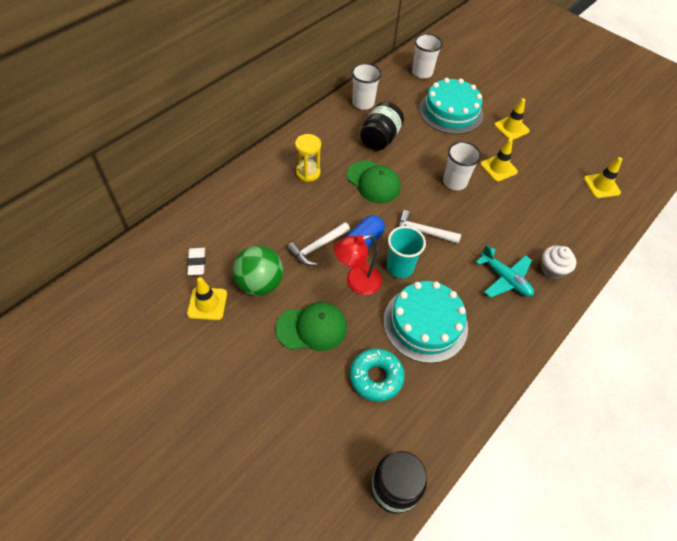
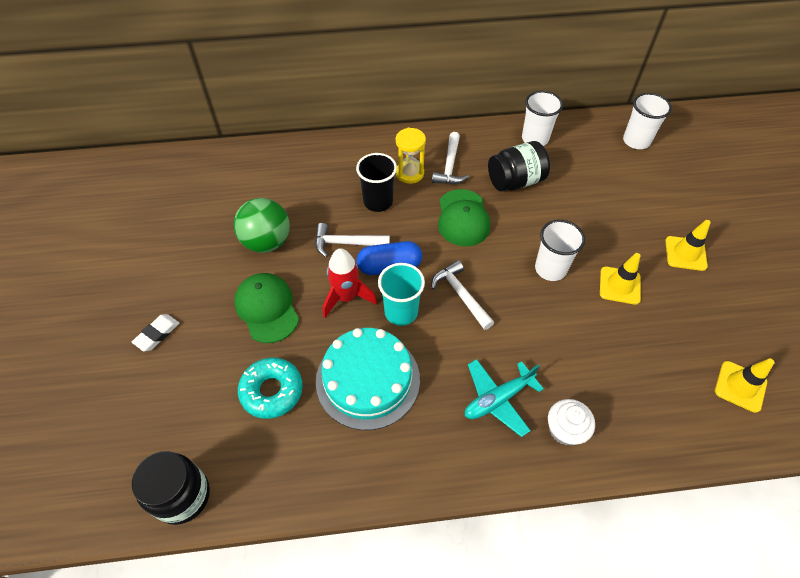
camera: 45 degrees right, 0 degrees up
(197, 263) = (239, 193): white eraser -> white eraser (157, 334)
(207, 303) = (212, 230): yellow traffic cone -> none
(307, 205) = (378, 202): none -> black cup
(312, 328) = (267, 308): green cap -> green cap turned 150 degrees counterclockwise
(329, 152) = (450, 166): none -> white hammer
(356, 282) = (346, 297): red lamp -> red rocket
(451, 111) = (626, 197): turquoise cake -> none
(505, 278) = (498, 399): turquoise plane -> turquoise plane turned 60 degrees clockwise

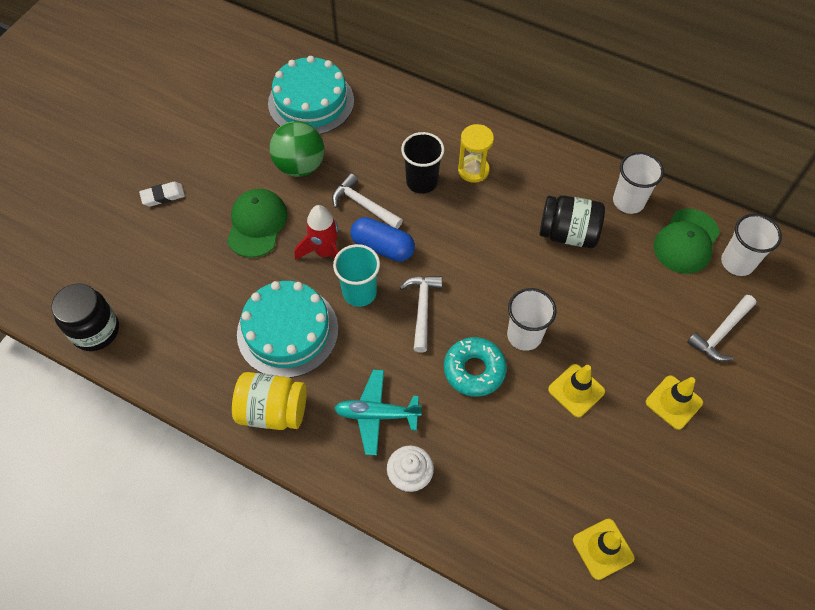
camera: 35 degrees right, 5 degrees up
(235, 188) = (311, 102): none -> turquoise cake
(272, 391) = (210, 293): turquoise donut -> turquoise donut (474, 370)
(411, 455) = (273, 410): none -> yellow jar
(450, 166) = (517, 184): white hammer -> white hammer (721, 333)
(463, 218) = (485, 241): green cap -> green cap (686, 241)

